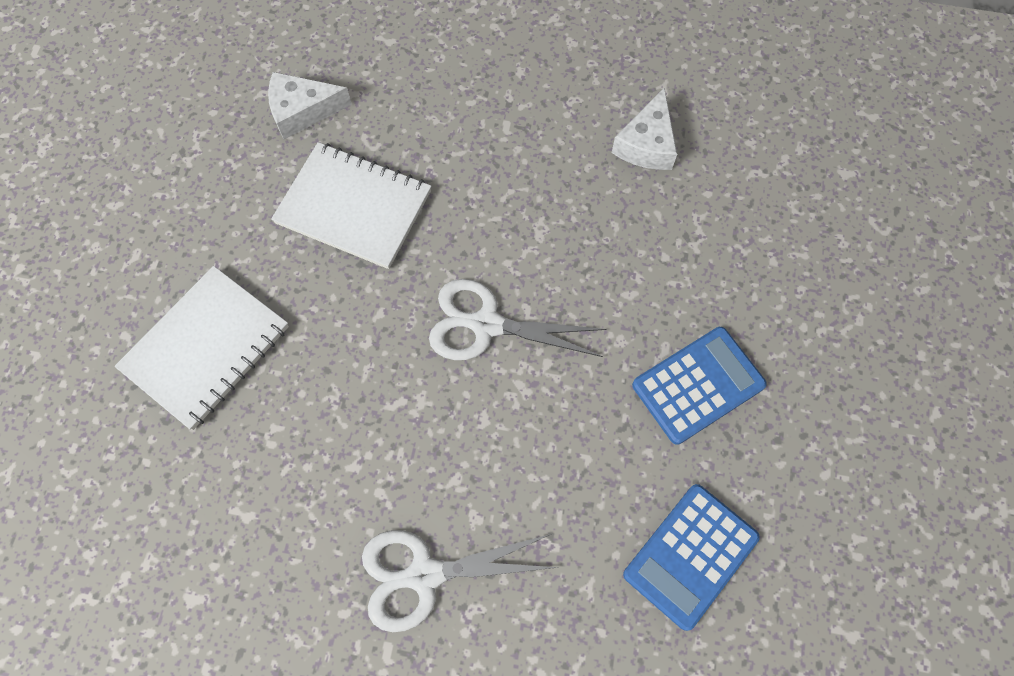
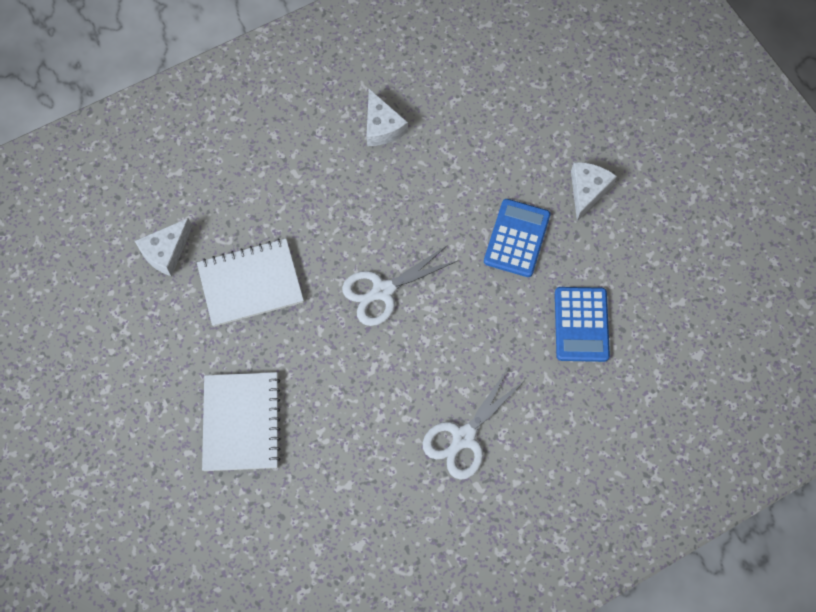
camera: 40 degrees left, 0 degrees up
(838, 395) = (587, 190): none -> white cheese

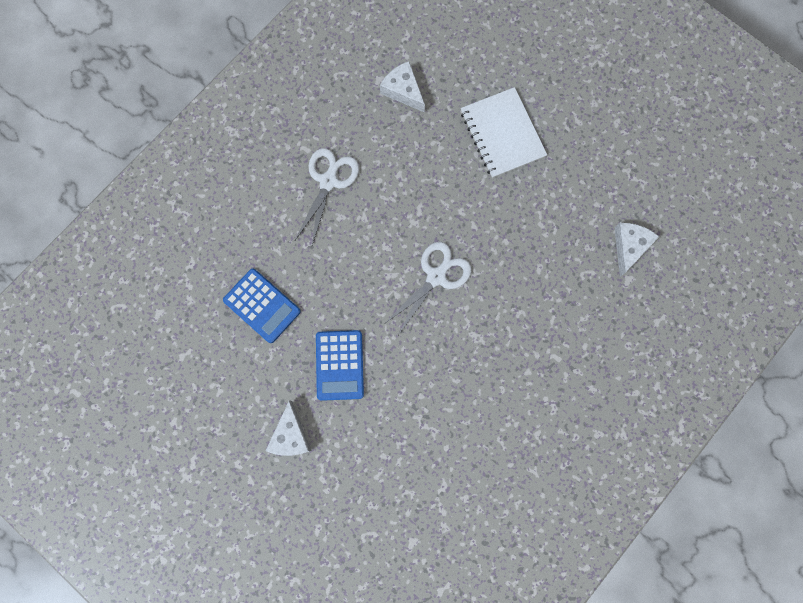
camera: 160 degrees right, 10 degrees up
(250, 284) = (547, 244): white notebook -> none
(382, 126) = (499, 434): white cheese -> white cheese (403, 90)
(581, 324) = (262, 306): blue calculator -> blue calculator turned 150 degrees clockwise

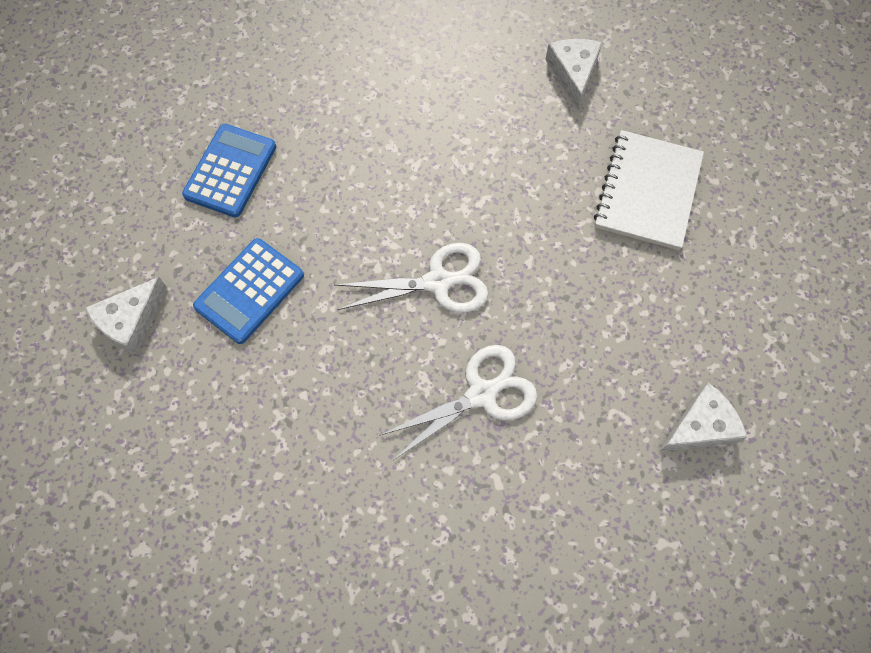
camera: 40 degrees right, 10 degrees down
(262, 306) = (230, 171): blue calculator -> blue calculator turned 150 degrees counterclockwise
(328, 181) = (412, 104): white scissors -> white scissors (481, 394)

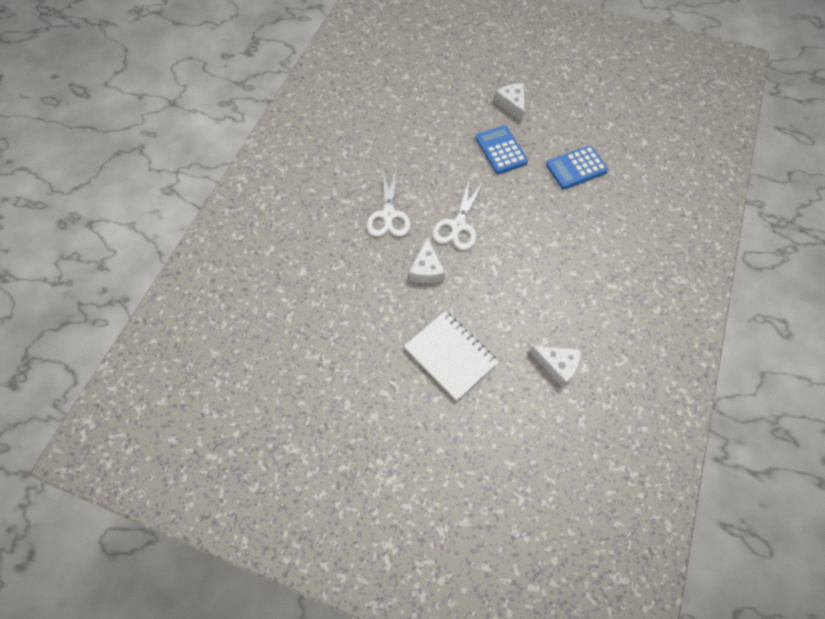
camera: 120 degrees right, 5 degrees down
(230, 171) = (576, 168): blue calculator -> blue calculator turned 105 degrees clockwise
(700, 426) = (308, 297): white cheese -> white cheese (426, 269)

